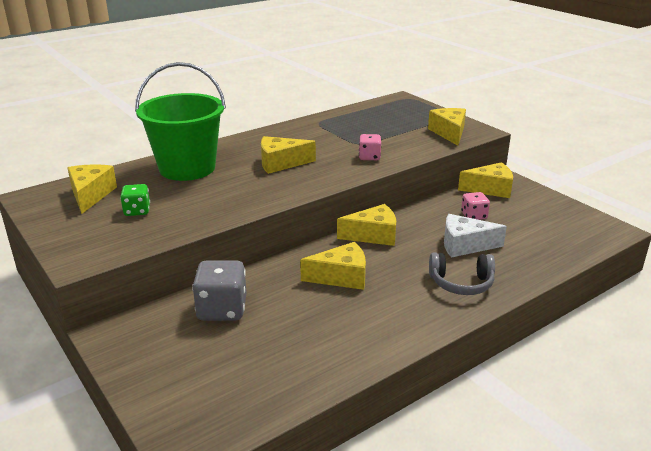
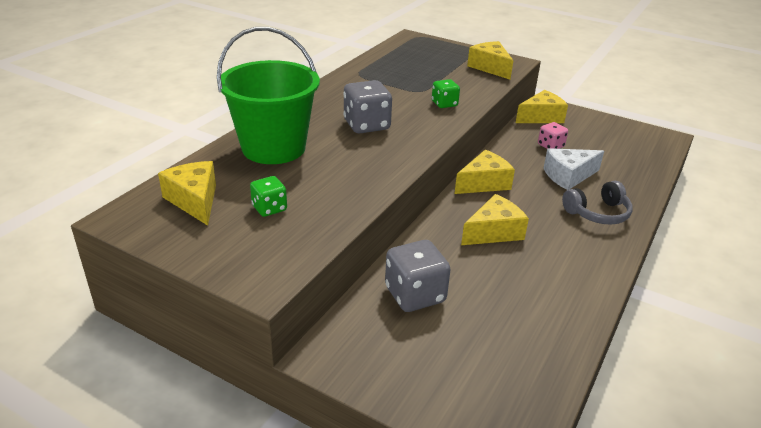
camera: 25 degrees left, 5 degrees up
(281, 163) = (366, 125): yellow cheese -> grey dice
(369, 157) = (444, 104): pink dice -> green dice

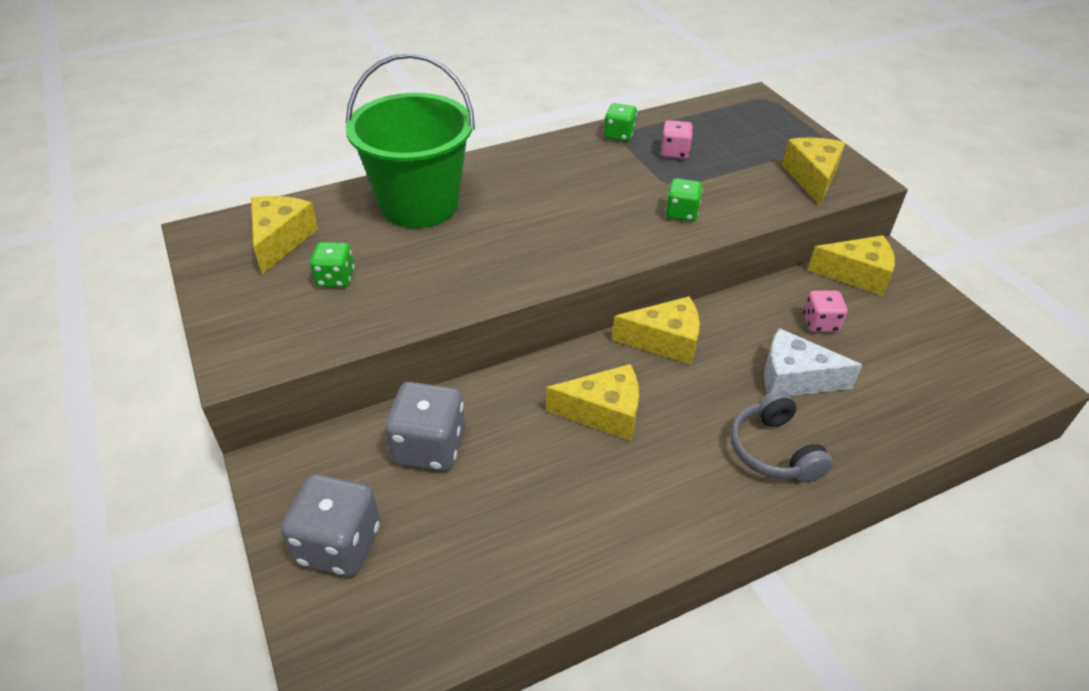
camera: 35 degrees right, 10 degrees up
(357, 75) = (619, 135): none -> green dice
(366, 125) = (551, 210): grey dice -> grey dice (339, 544)
(401, 75) = (674, 152): none -> pink dice
(597, 213) = (773, 450): grey headphones -> grey headphones turned 60 degrees clockwise

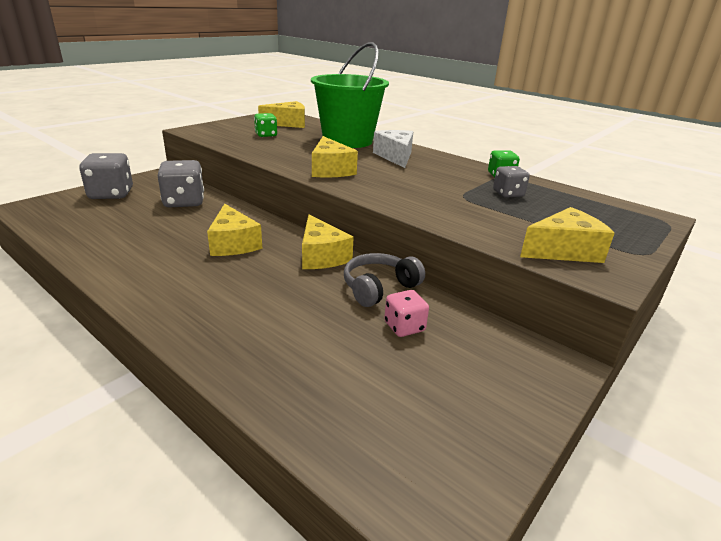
camera: 65 degrees right, 15 degrees down
(674, 152) = (508, 194): pink dice -> grey dice
(681, 213) = (427, 203): green dice -> none
(773, 450) = (220, 315): grey headphones -> grey headphones (379, 288)
(794, 378) = (315, 318): white cheese -> white cheese (395, 157)
(857, 274) = (506, 345): yellow cheese -> yellow cheese (330, 170)

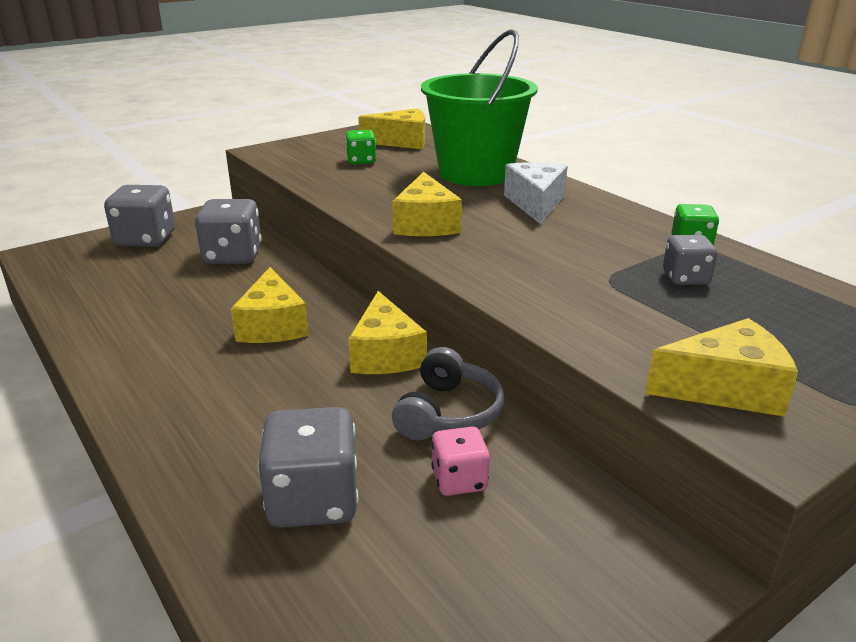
camera: 15 degrees right, 0 degrees up
(311, 350) = (313, 500): none -> grey dice
(379, 288) = (448, 413): grey headphones -> grey headphones turned 135 degrees clockwise

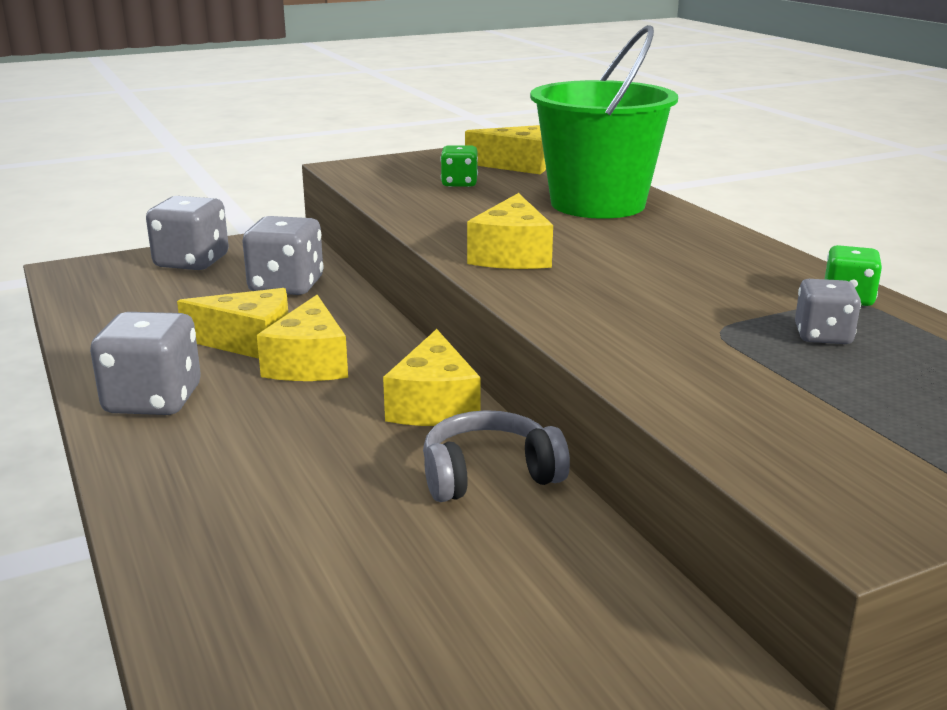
camera: 10 degrees right, 5 degrees down
(313, 500) = (297, 550): grey dice -> grey dice (153, 400)
(448, 413) = (489, 475): grey headphones -> grey headphones turned 135 degrees counterclockwise
(459, 480) = (477, 548): pink dice -> none
(536, 203) = (661, 241): white cheese -> none
(725, 388) = (820, 459): yellow cheese -> yellow cheese (250, 342)

